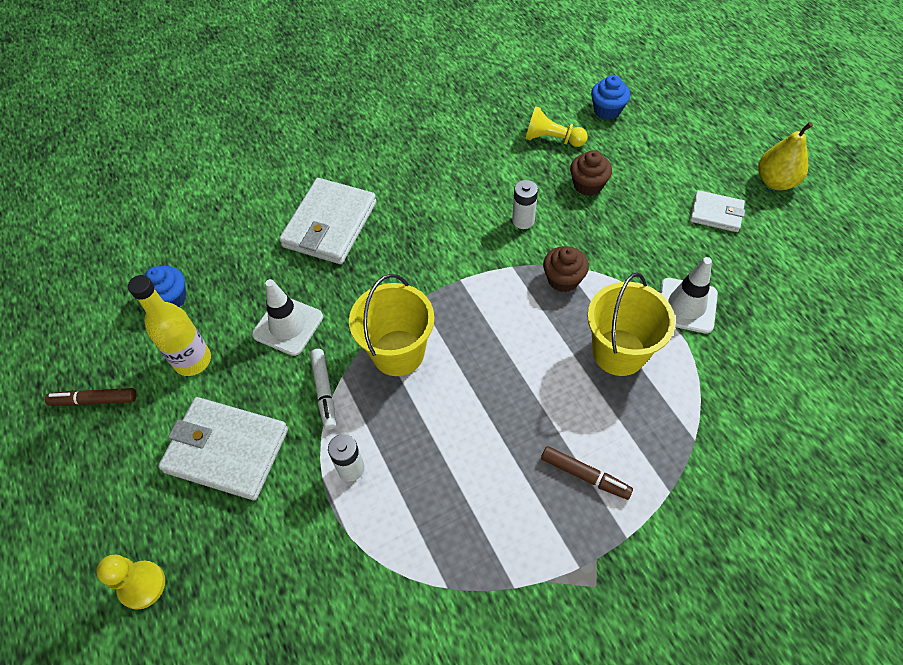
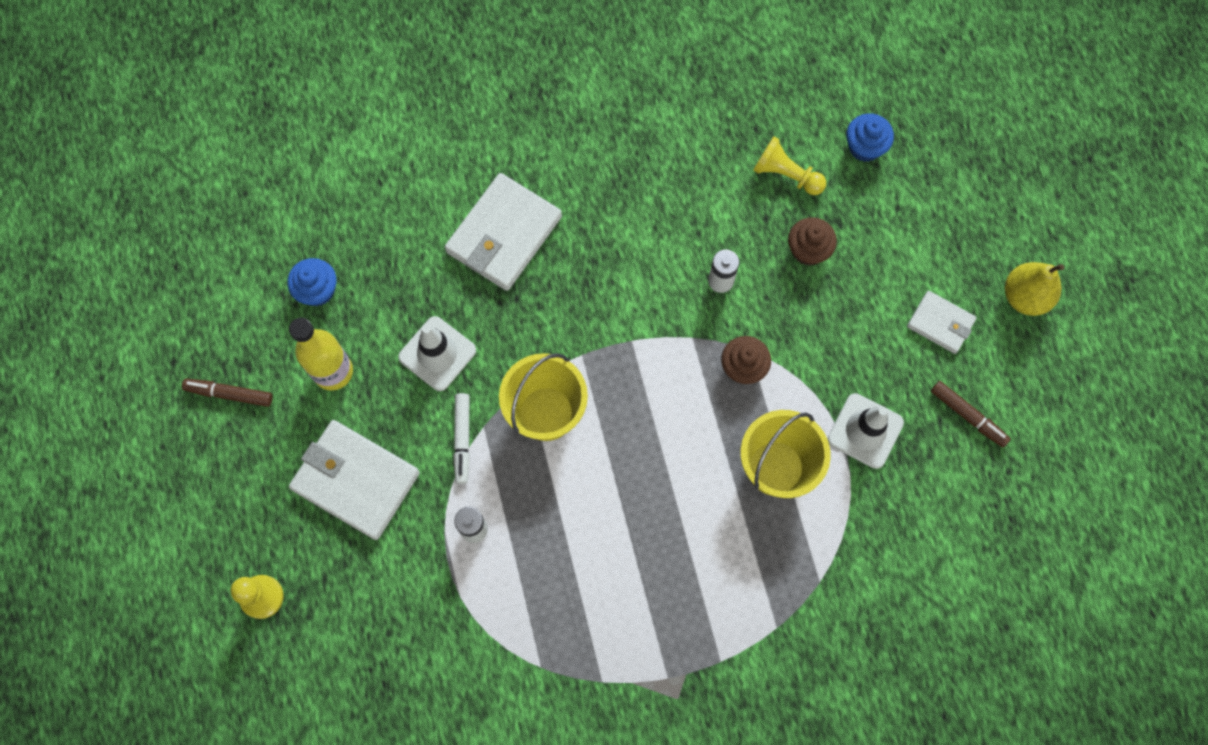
camera: 10 degrees right, 15 degrees up
(585, 475) = (699, 591): brown marker -> brown marker (968, 416)

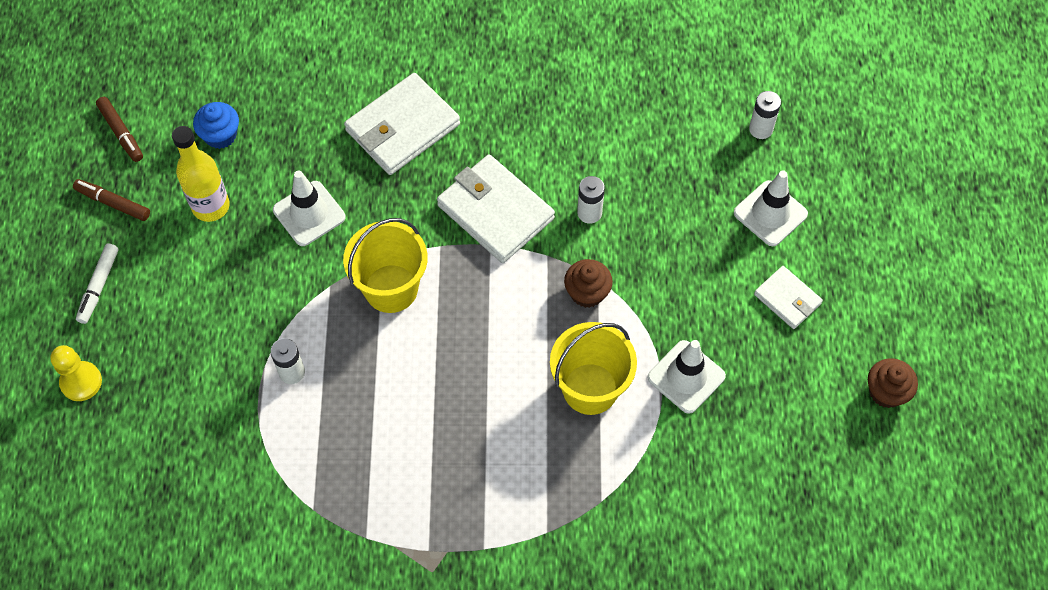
camera: 15 degrees right, 10 degrees down
(356, 481) = (199, 304): white wallet -> white wallet (495, 212)
(462, 440) = (307, 292): white marker -> white marker (98, 286)
(786, 174) = (679, 136): yellow pawn -> none
(808, 250) = (680, 205): brown cupcake -> brown cupcake (886, 392)
(864, 147) = (761, 129): blue cupcake -> white battery
(899, 236) = (770, 213): none -> white traffic cone
(968, 416) = (790, 388): brown marker -> brown marker (121, 133)
(1025, 297) = (877, 295): yellow pear -> none

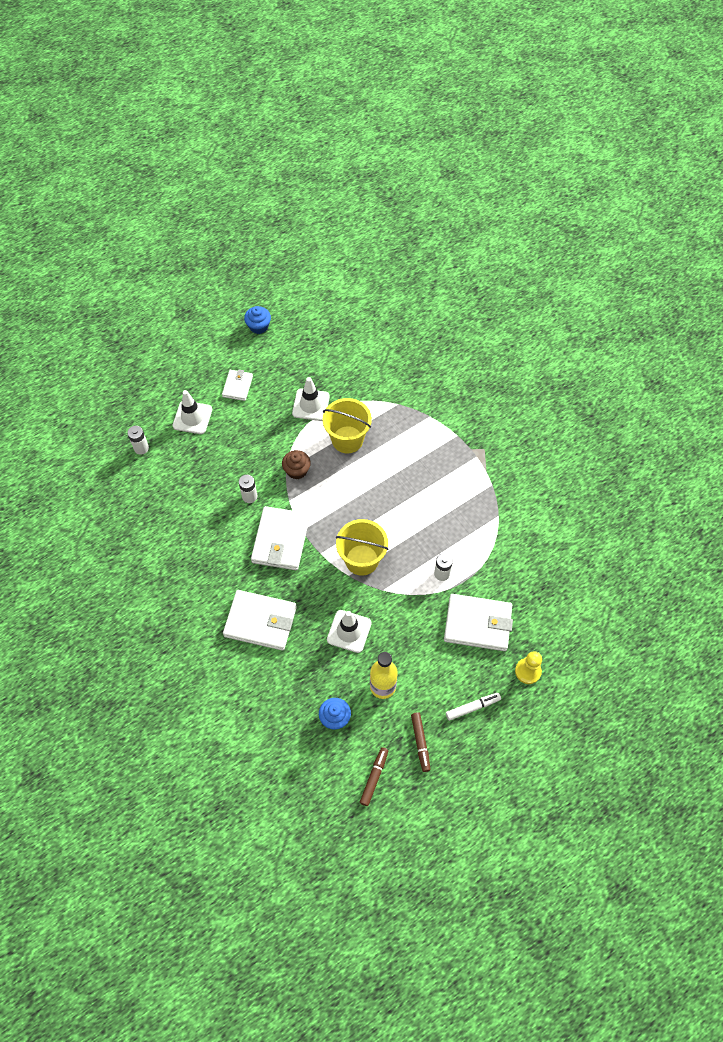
camera: 125 degrees left, 0 degrees up
(190, 367) = (477, 624): none -> white wallet
(886, 392) = (258, 326): brown cupcake -> blue cupcake

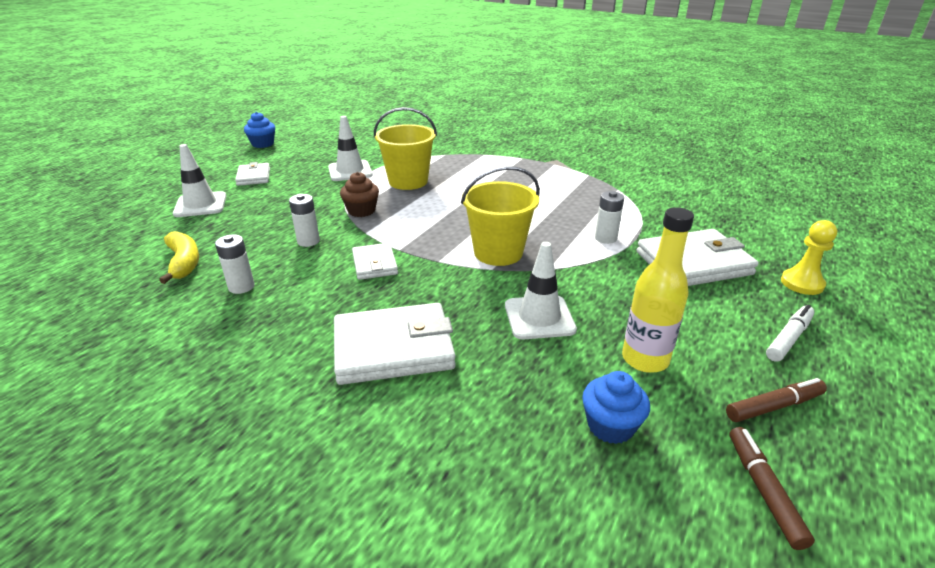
camera: 25 degrees left, 30 degrees down
(141, 448) = (127, 239): white battery -> white battery (241, 287)
(170, 491) = (184, 263): none -> yellow banana
(280, 540) = (374, 264): white wallet -> white wallet, size x0.55
(420, 743) = (774, 406): brown marker -> brown marker turned 75 degrees counterclockwise

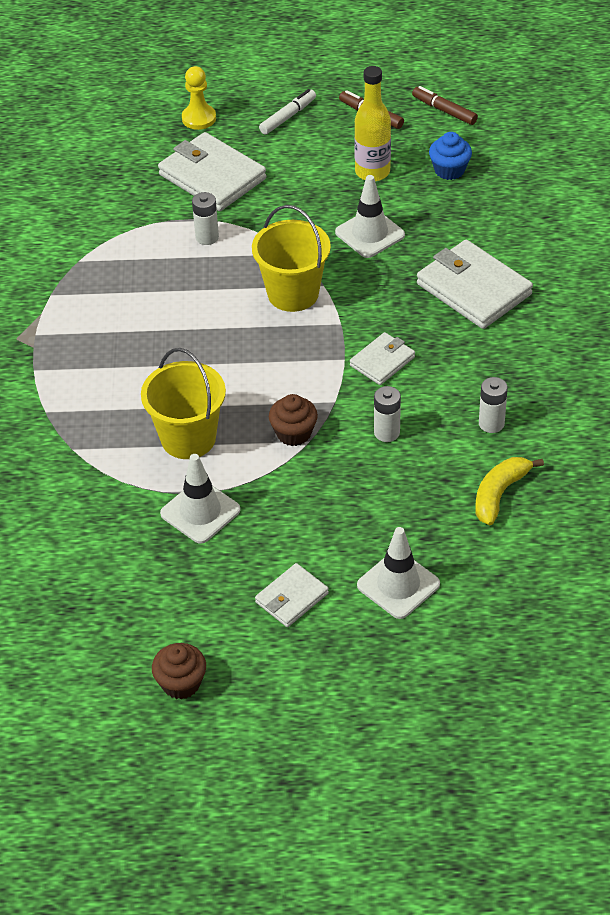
camera: 120 degrees left, 15 degrees up
(263, 144) = (181, 683): blue cupcake -> brown cupcake
(763, 490) = (444, 110): brown marker -> brown marker turned 75 degrees clockwise
(789, 338) = (288, 117): white marker -> white marker turned 120 degrees clockwise

